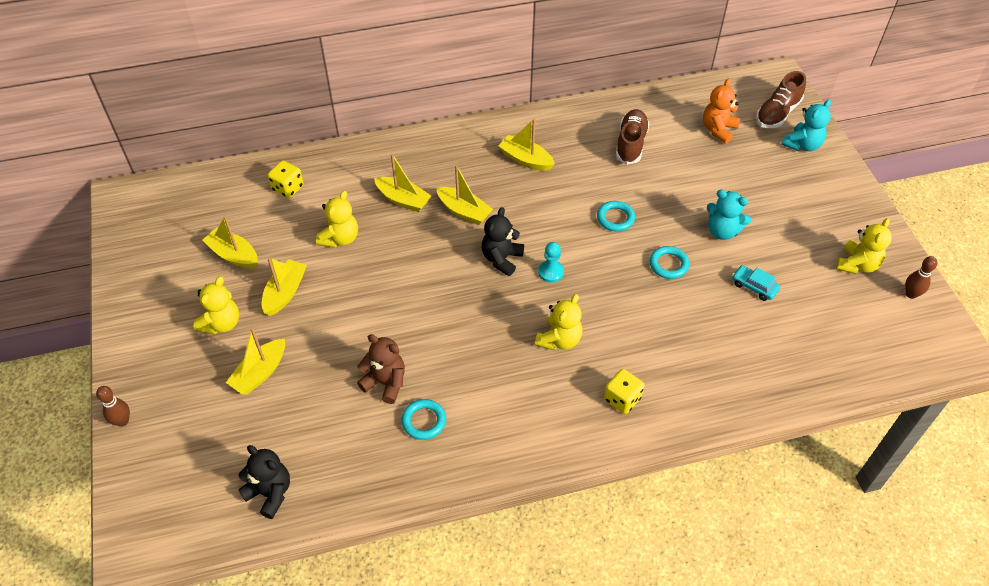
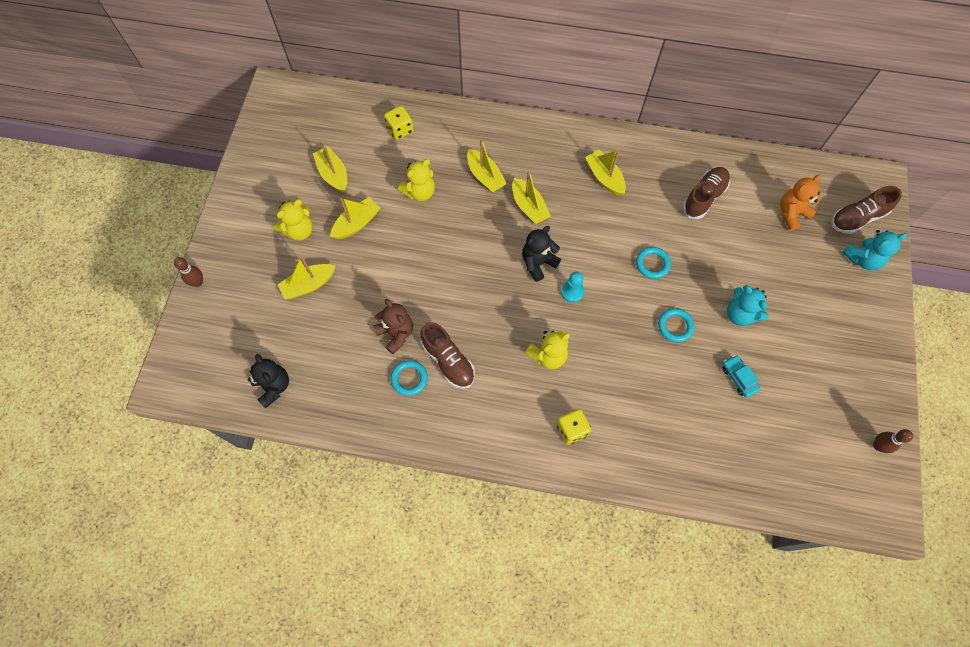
camera: 25 degrees right, 15 degrees up
(457, 386) = (448, 361): none -> brown shoe
(857, 265) = (844, 397): yellow teddy bear -> none

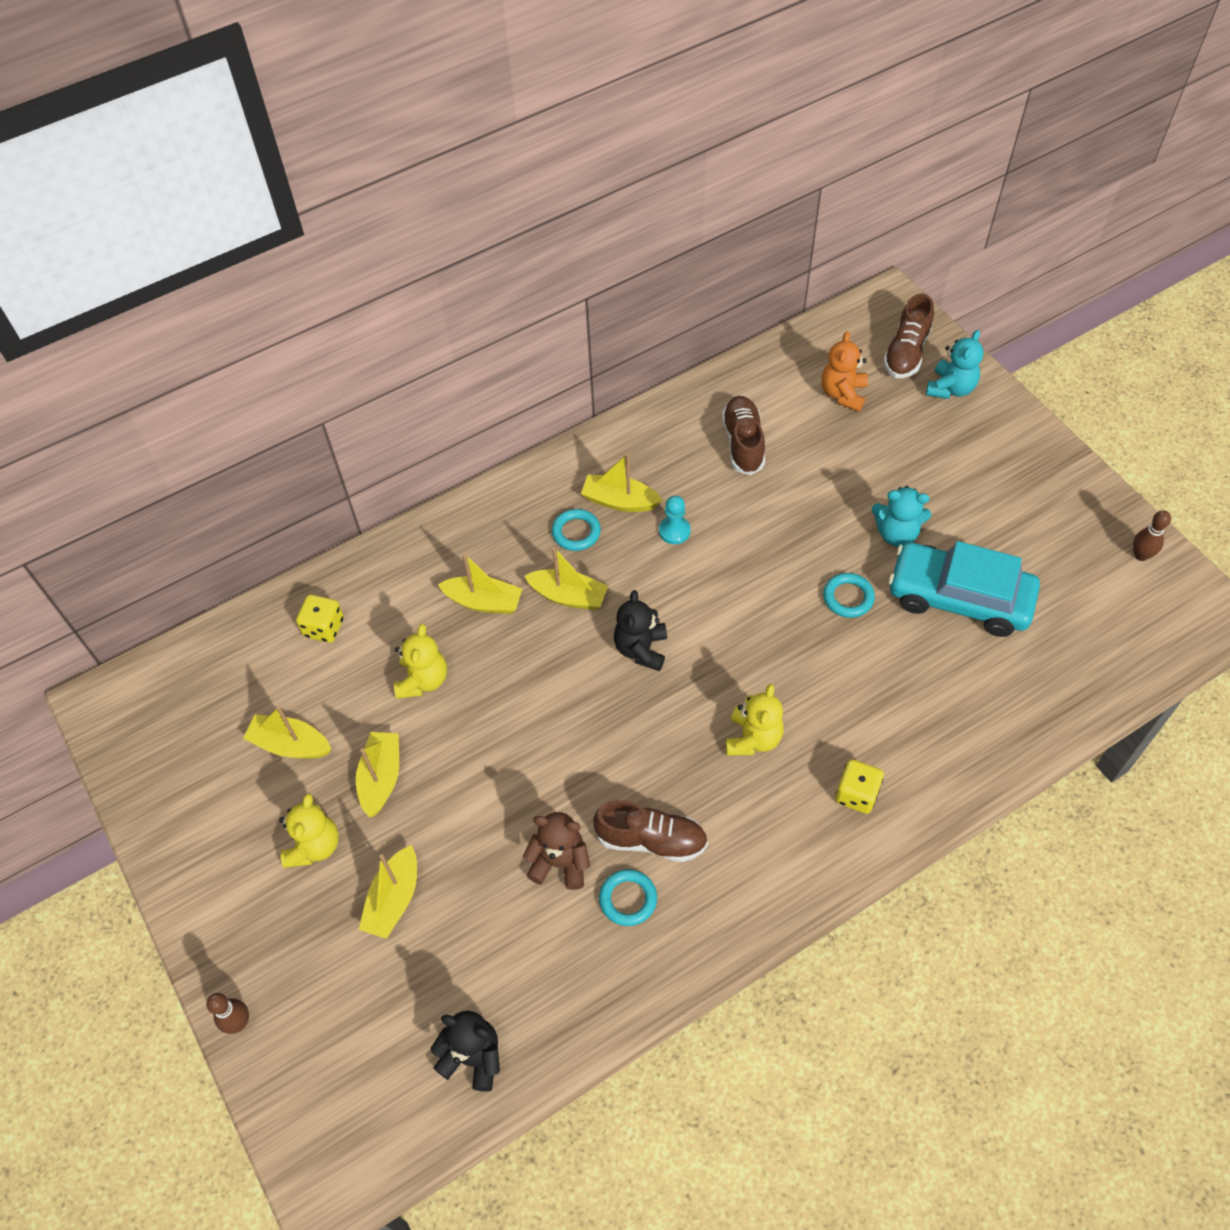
camera: 40 degrees left, 10 degrees down
(572, 292) = (709, 649): turquoise pawn -> turquoise pawn (674, 531)
(652, 264) = (761, 552): turquoise ring -> turquoise ring (576, 532)
(738, 378) = (959, 598): turquoise car -> turquoise car, size x2.44

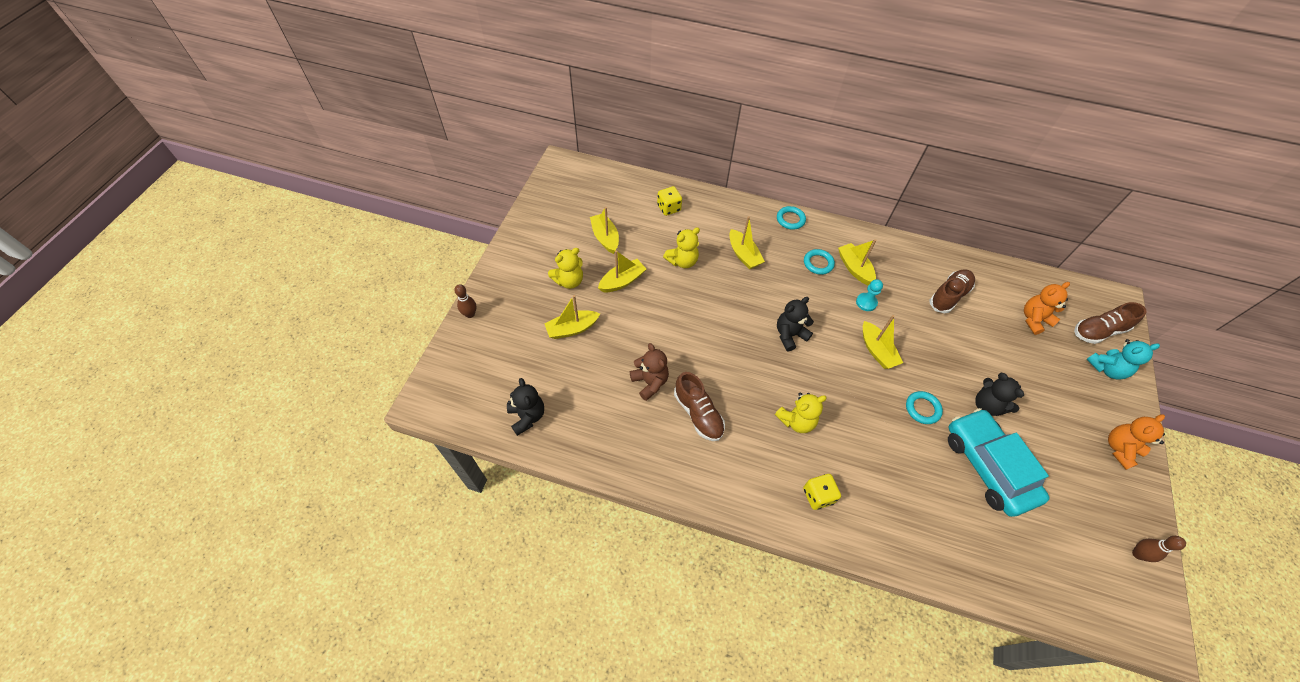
camera: 45 degrees right, 0 degrees up
(568, 596) = (783, 285): yellow boat -> yellow boat (877, 351)
(628, 899) = (659, 426): turquoise ring -> turquoise ring (790, 219)
(896, 533) = (987, 405): turquoise teddy bear -> black teddy bear
(1036, 464) = (1119, 449): none -> orange teddy bear

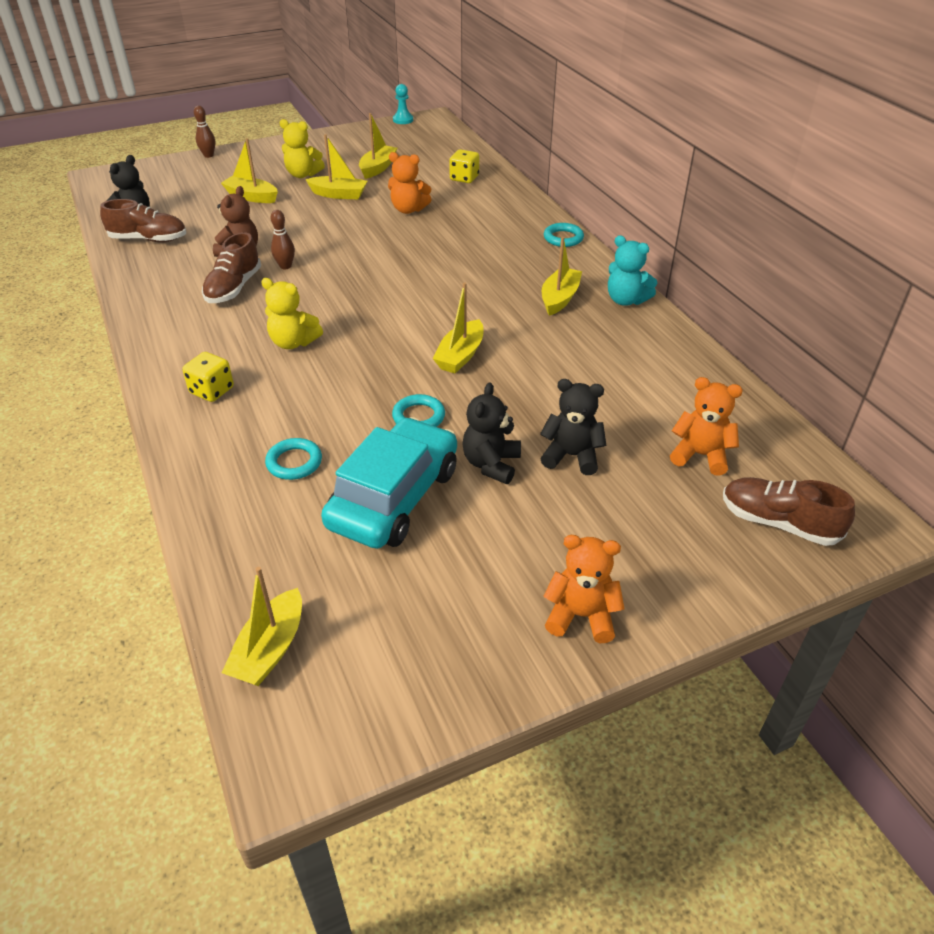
camera: 50 degrees right, 15 degrees down
(682, 261) = (408, 209): yellow teddy bear -> orange teddy bear
(743, 255) = (469, 234): yellow boat -> yellow boat (270, 649)
(789, 335) = (402, 297): black teddy bear -> black teddy bear (571, 456)
(818, 263) = (528, 275): turquoise ring -> turquoise ring (294, 462)
(866, 302) = (521, 323): turquoise pawn -> turquoise pawn (403, 120)
(949, 296) = (626, 374): brown shoe -> brown shoe (149, 239)
(1106, 369) = (717, 554): turquoise teddy bear -> turquoise teddy bear (626, 300)
(1137, 554) = (408, 695): brown bowling pin -> brown bowling pin (285, 266)

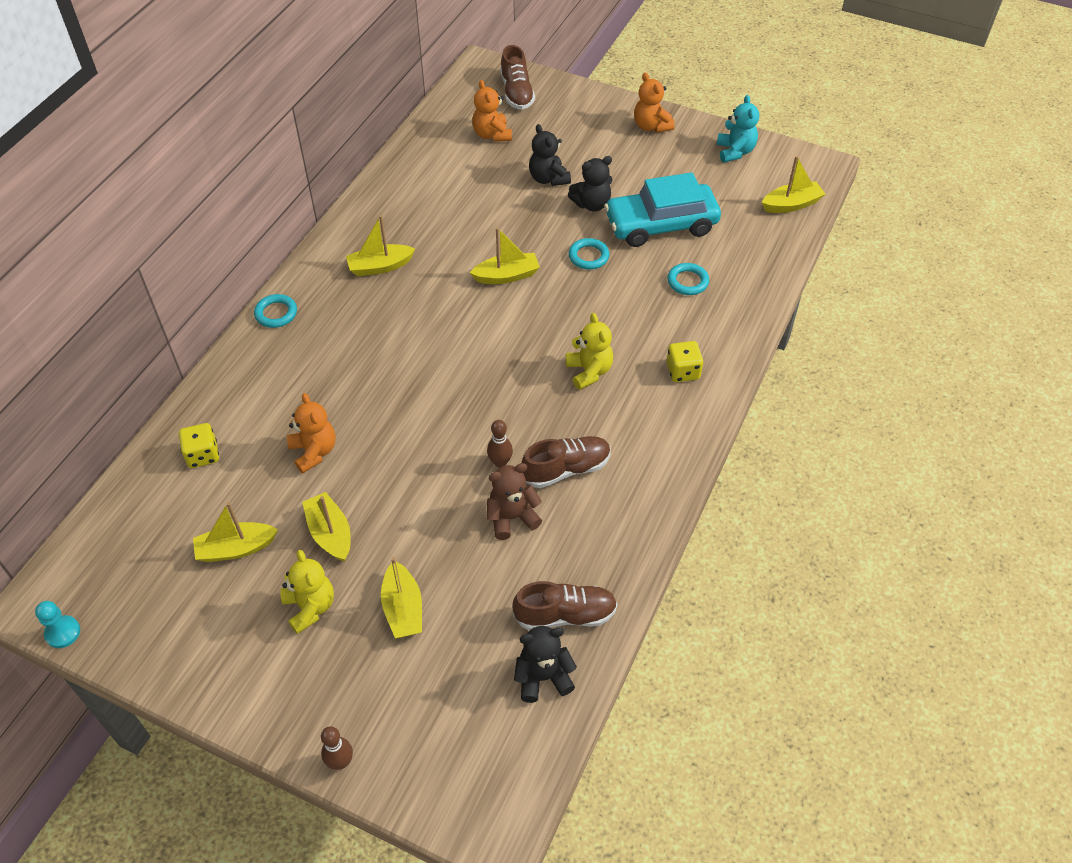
camera: 130 degrees left, 10 degrees up
(149, 239) = (565, 615): brown shoe -> brown shoe turned 120 degrees clockwise
(626, 300) = (348, 232): turquoise teddy bear -> turquoise teddy bear (735, 151)

